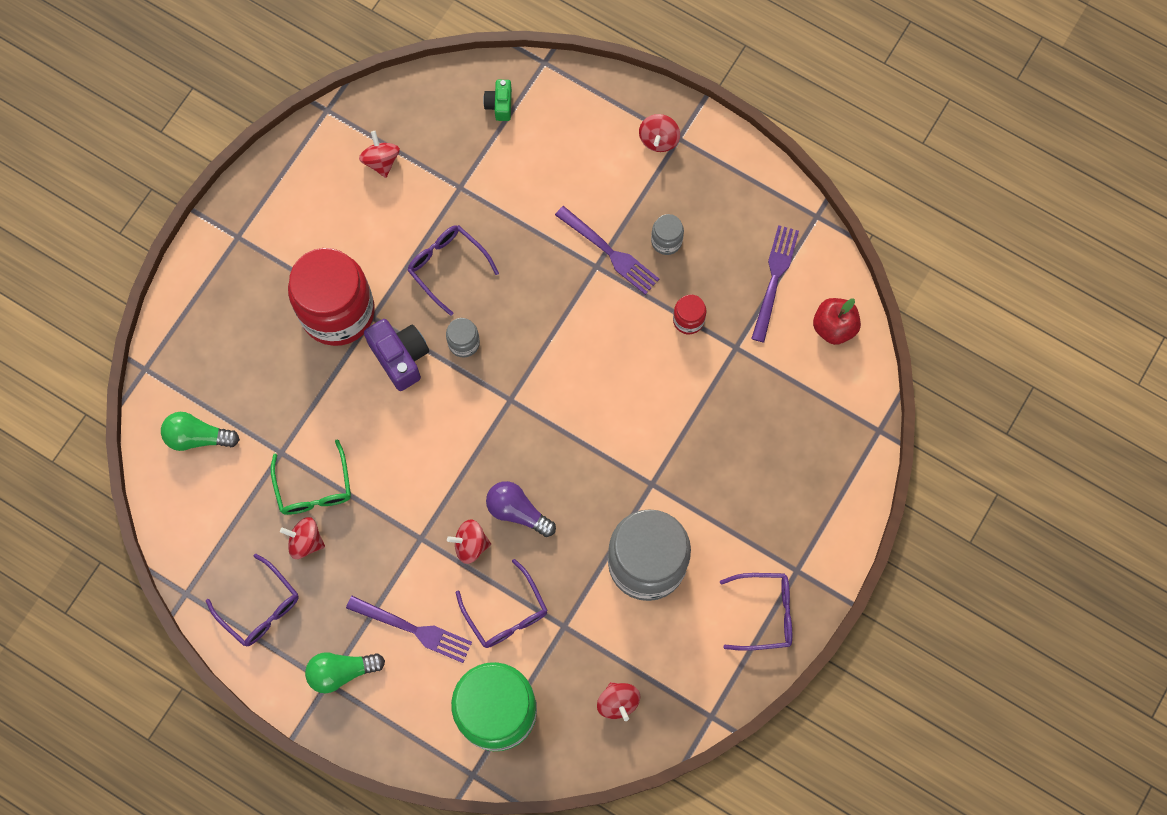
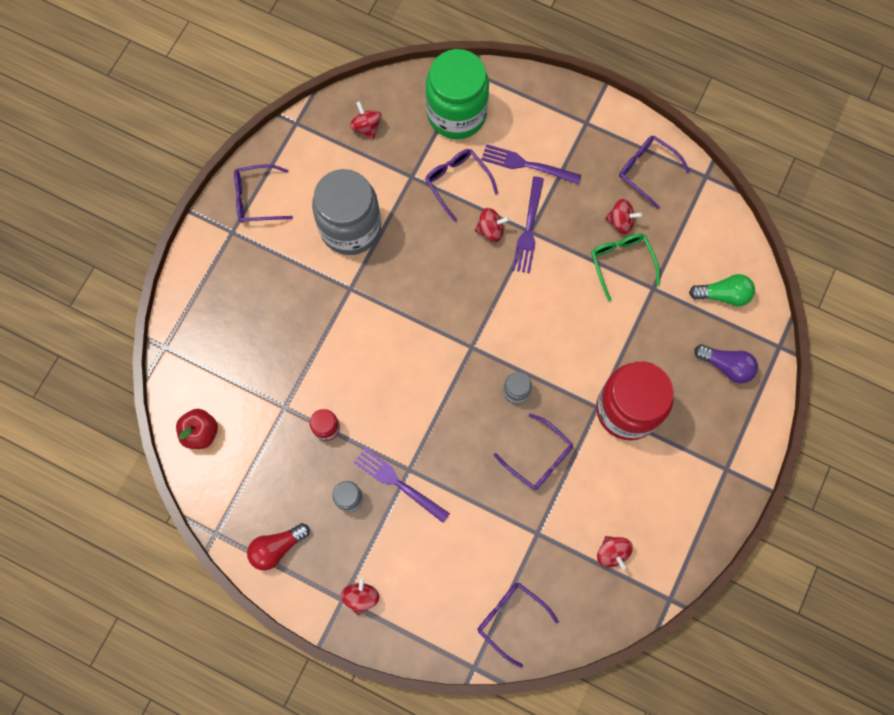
camera: 175 degrees right, 0 degrees up
(341, 671) = (577, 131): green light bulb -> none
(400, 357) = (568, 374): purple camera -> none
(499, 105) = (511, 619): green camera -> purple glasses
(517, 511) = (456, 258): purple light bulb -> purple light bulb (726, 366)
(748, 196) = (277, 548): none -> red light bulb
(774, 278) = (252, 471): purple fork -> purple fork (528, 229)

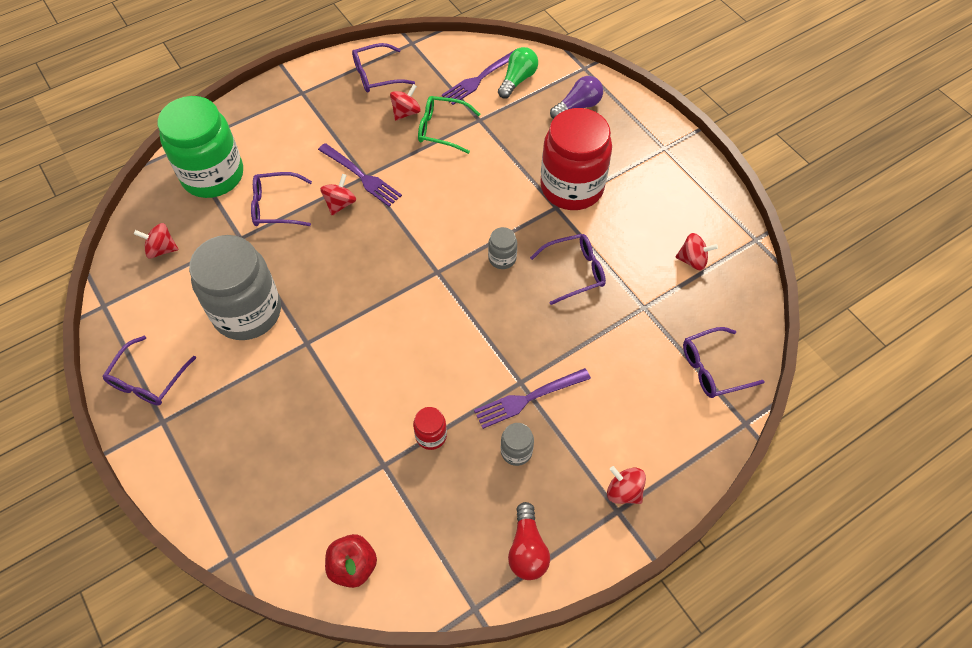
camera: 60 degrees left, 15 degrees down
(526, 165) = (303, 150): purple fork -> purple fork (480, 79)

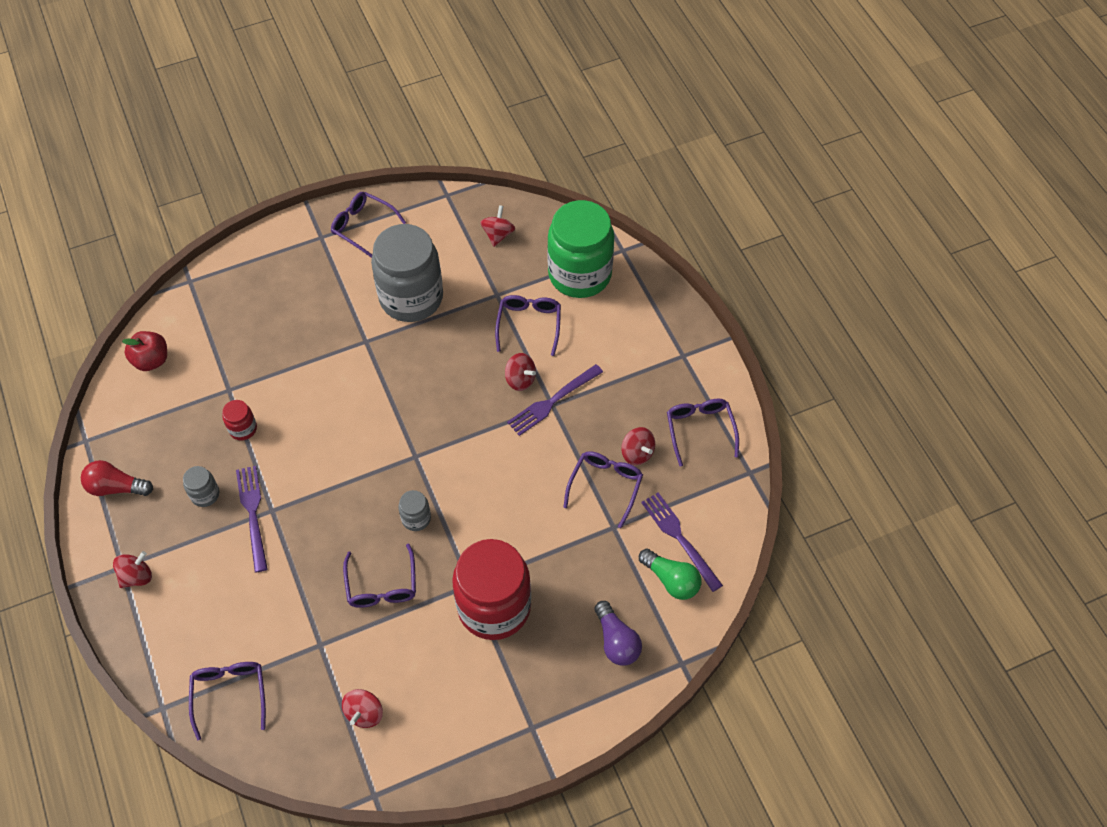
camera: 100 degrees right, 0 degrees up
(442, 129) = (605, 486): green glasses -> purple glasses

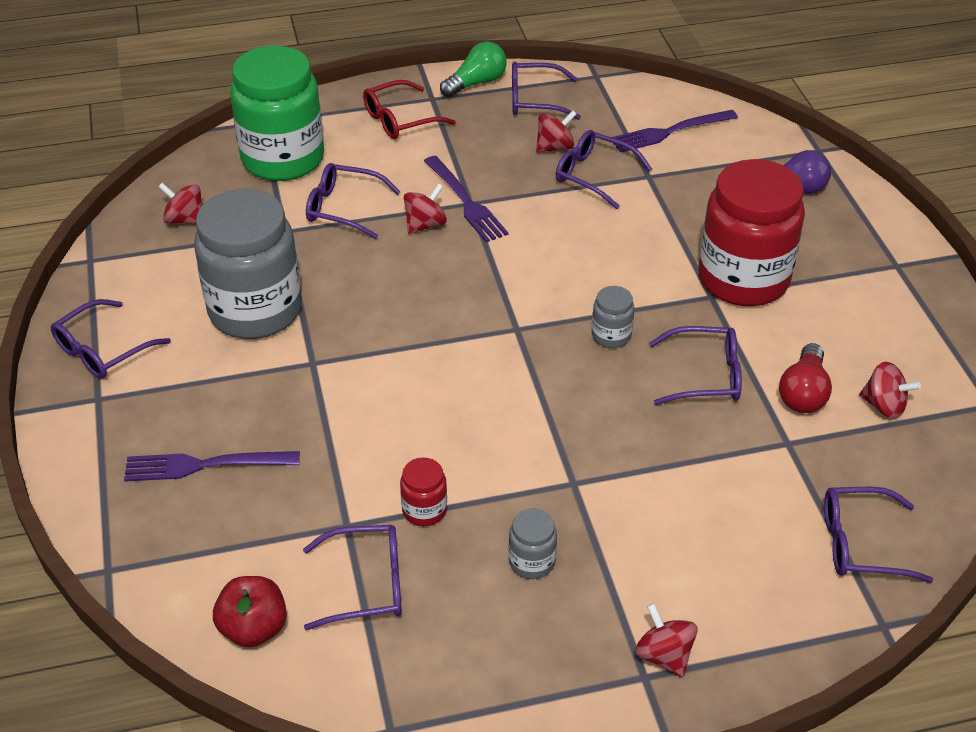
camera: 80 degrees left, 15 degrees down
(116, 487) = (495, 683): red light bulb -> red light bulb (803, 393)
(184, 408) = (366, 585): none -> purple glasses
(252, 513) = (575, 505): purple fork -> purple fork (204, 465)
(648, 339) = (400, 119): none -> red glasses
(671, 580) = (720, 144): green light bulb -> green light bulb (476, 83)

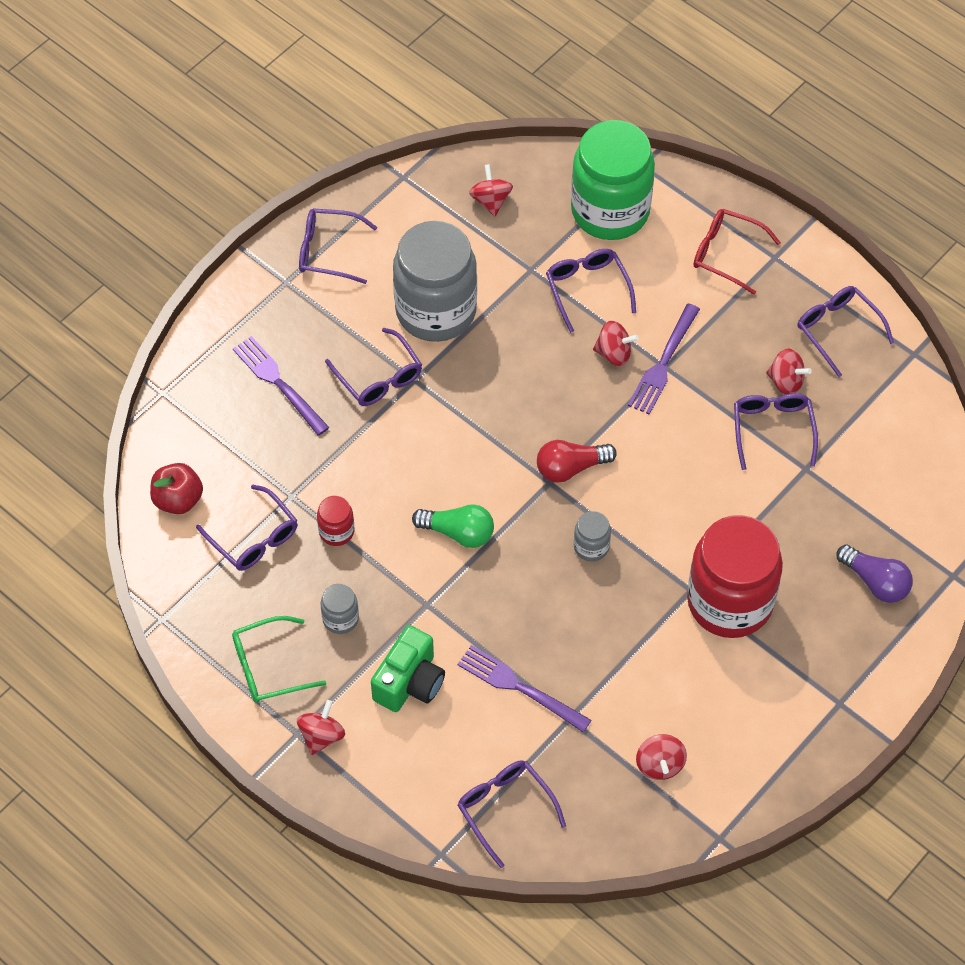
camera: 55 degrees right, 15 degrees up
(476, 83) = (824, 275): green light bulb -> green light bulb (458, 533)
(539, 657) = (269, 667): none -> green glasses
(655, 544) = (410, 682): none -> green camera
(669, 132) = (880, 451): purple fork -> purple fork (519, 687)
(704, 376) = (597, 630): purple glasses -> purple glasses (378, 377)
(803, 393) = (630, 704): red light bulb -> red light bulb (570, 468)

